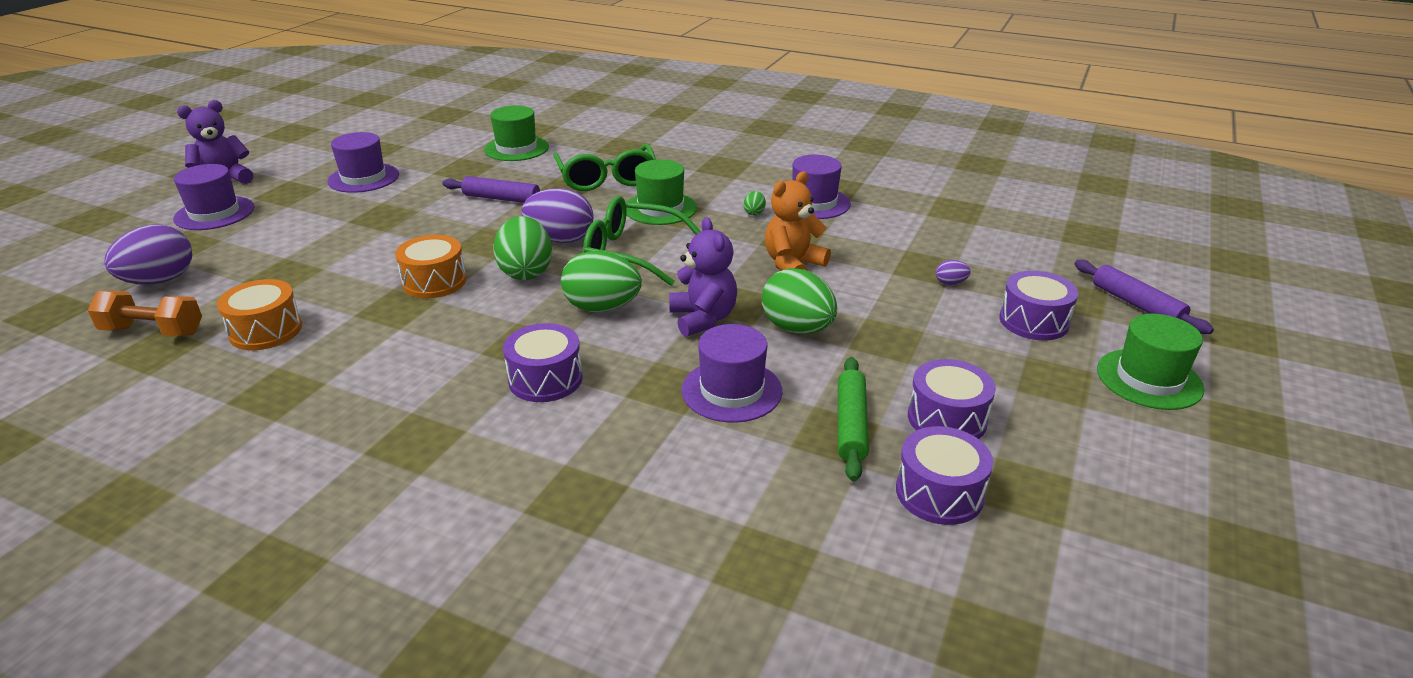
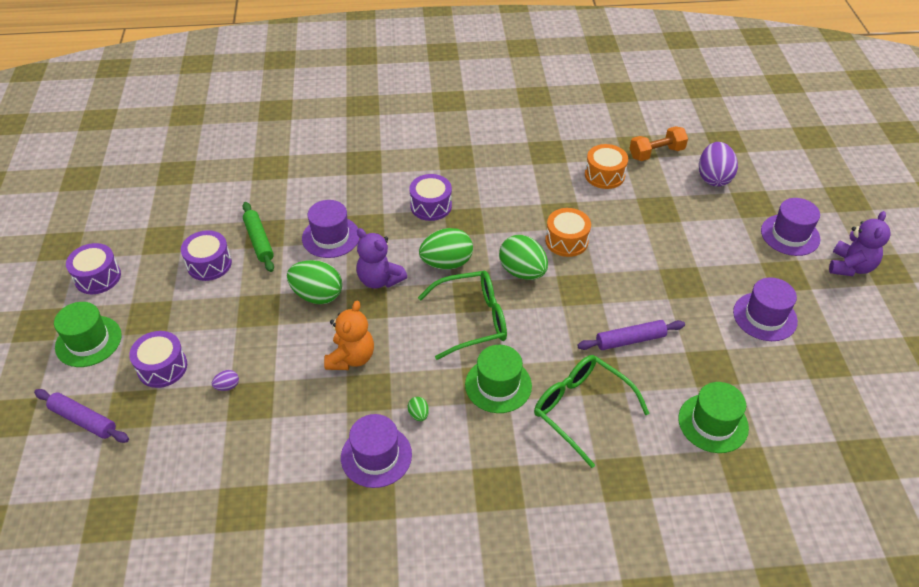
camera: 150 degrees right, 15 degrees up
(560, 239) = (535, 313): purple egg -> none
(939, 493) = (206, 222): purple drum -> purple drum (98, 277)

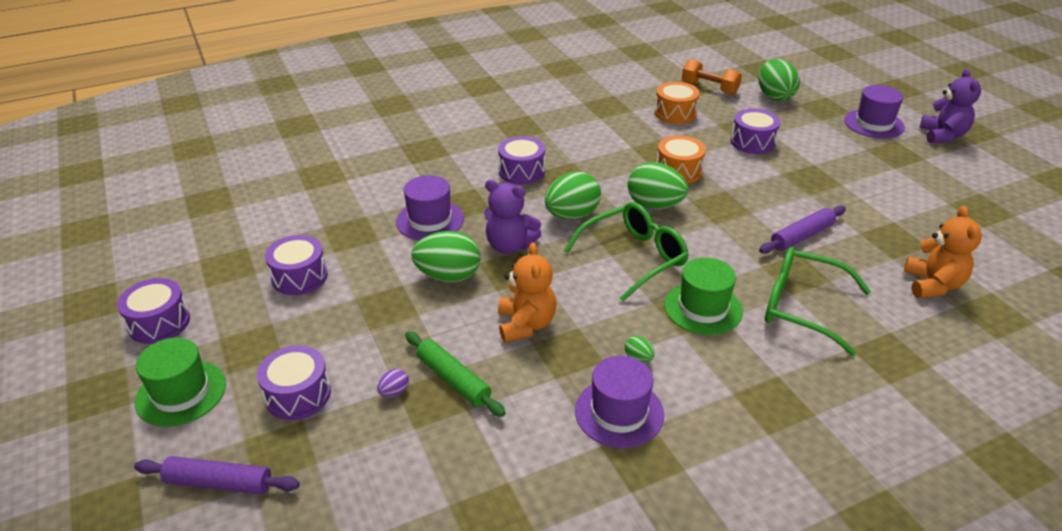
camera: 20 degrees left, 10 degrees down
(259, 241) = (348, 242): green rolling pin -> green rolling pin (453, 379)
(655, 226) = (753, 142): none -> purple drum
(656, 153) = (709, 88): orange dumbbell -> orange dumbbell turned 75 degrees clockwise
(713, 178) = (774, 96): purple egg -> green egg
(713, 423) = (932, 285): green hat -> orange teddy bear
(765, 316) = (905, 188): purple hat -> none

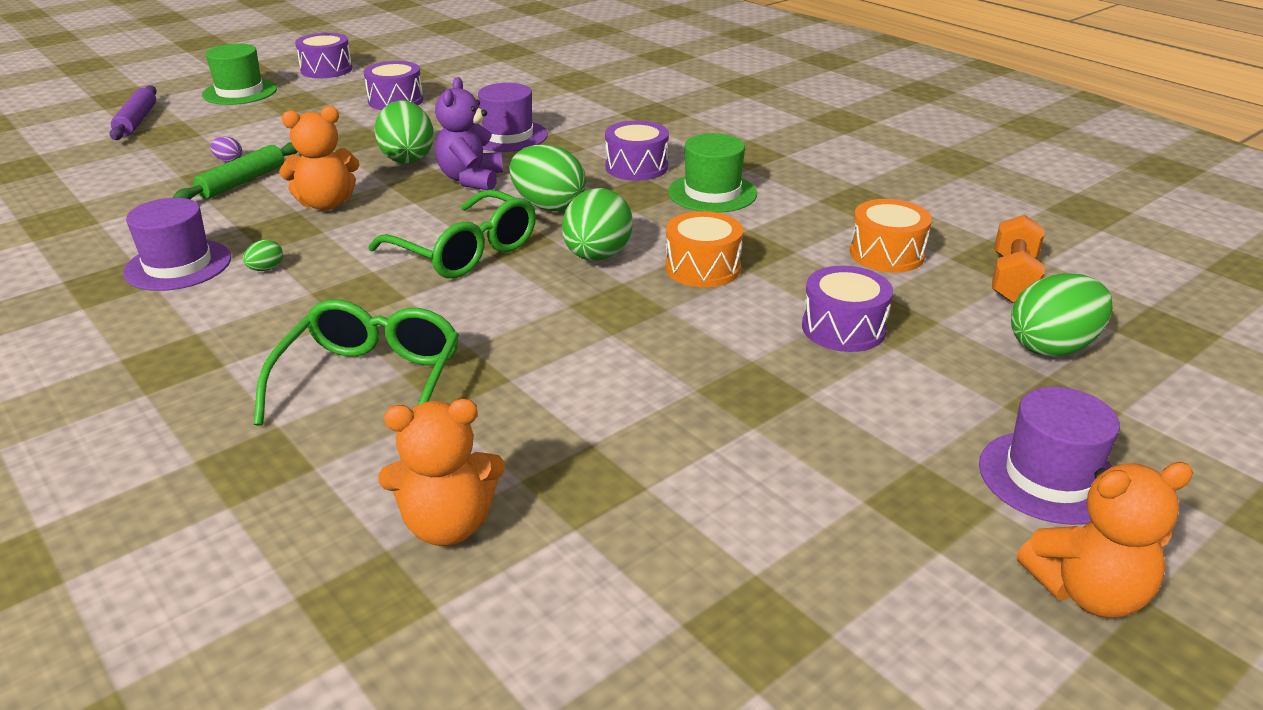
camera: 75 degrees right, 5 degrees down
(298, 395) = (231, 127): purple drum -> none
(703, 308) = (363, 304): green hat -> green hat (712, 193)
(801, 236) = (559, 381): purple rolling pin -> none
(942, 136) = (1088, 592): purple teddy bear -> orange teddy bear

